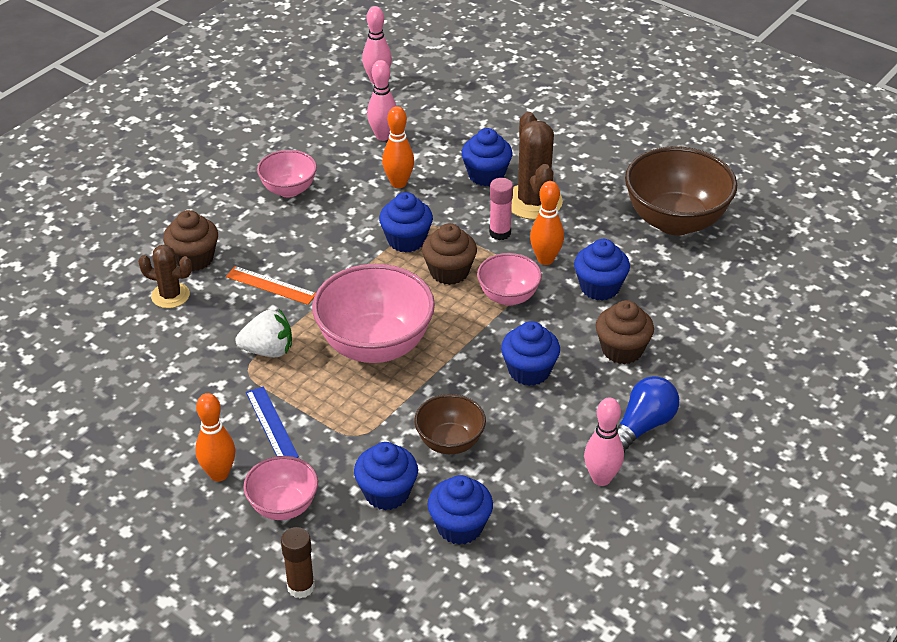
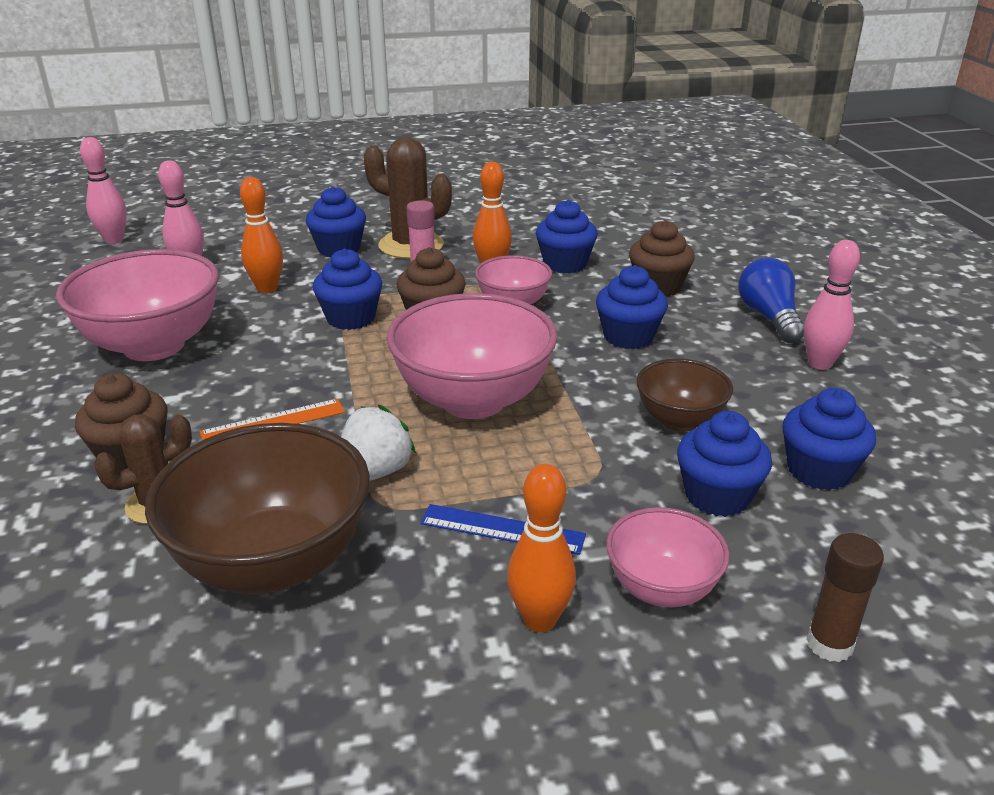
camera: 50 degrees left, 10 degrees down
(289, 190) = (154, 346): pink bowl -> pink bowl, size x1.81
(675, 221) = (534, 208): brown bowl -> brown bowl (273, 563)

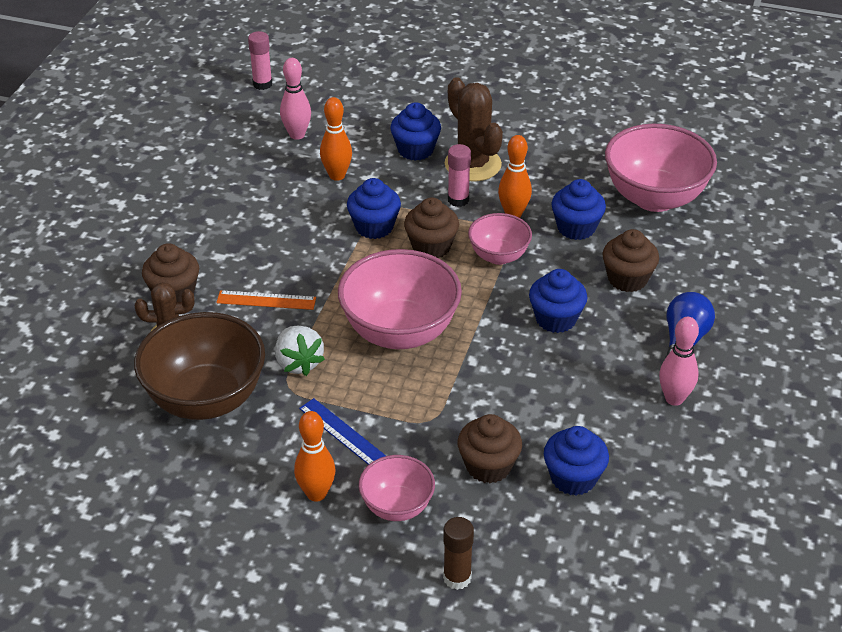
camera: 30 degrees right, 10 degrees up
(114, 240) = (262, 84): pink bowling pin -> pink glue stick
(154, 346) = (233, 205): pink bowl -> pink bowl (654, 198)
(374, 473) = (298, 363): white strawberry -> white strawberry turned 90 degrees clockwise
(679, 420) = (520, 403): brown bowl -> none
(717, 496) = (488, 466): blue cupcake -> brown cupcake

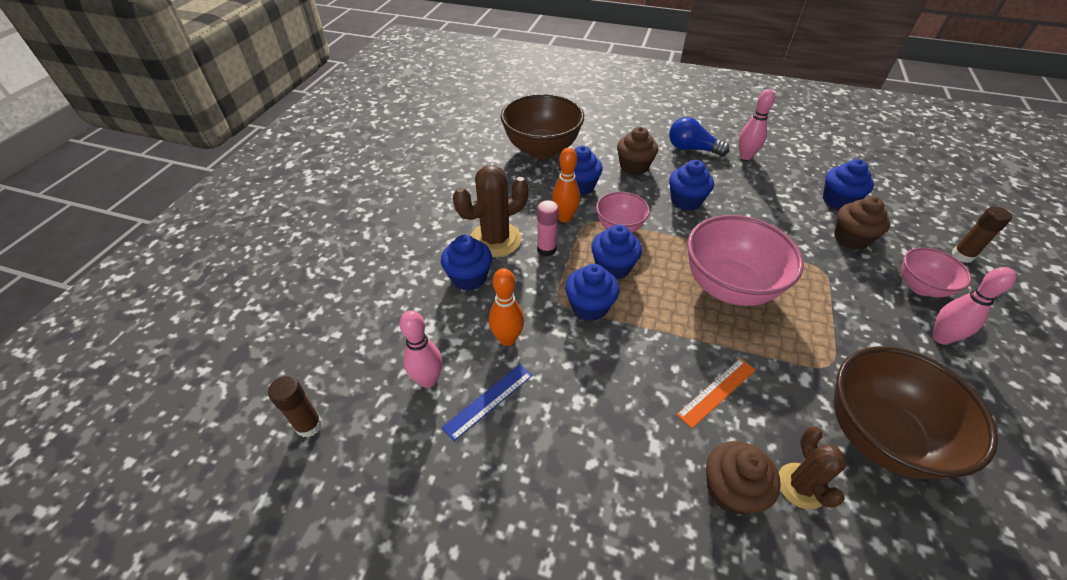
camera: 90 degrees left, 5 degrees up
(262, 84) = (309, 425): pink glue stick -> brown glue stick
(266, 300) = (717, 391): orange ruler -> orange ruler turned 45 degrees clockwise
(298, 363) = (795, 358): white strawberry -> none
(316, 493) = (941, 338): orange bowling pin -> pink bowling pin
(341, 432) = (864, 323): blue ruler -> blue ruler (488, 401)
(431, 246) = (613, 267): brown cupcake -> blue cupcake
(654, 198) = (541, 149): pink bowl -> brown bowl

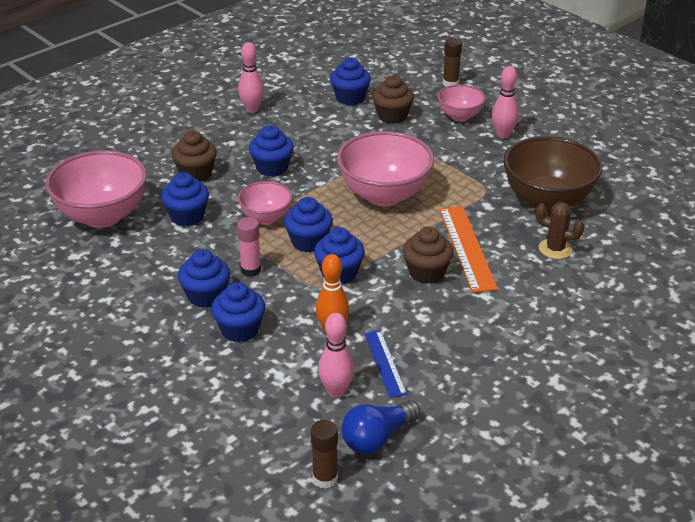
camera: 60 degrees left, 10 degrees down
(495, 239) = (206, 296): brown cactus -> blue cupcake
(541, 149) = (102, 216): brown bowl -> pink bowl
(564, 218) = (220, 243): orange bowling pin -> none
(692, 149) = (209, 131): blue light bulb -> blue light bulb (377, 438)
(717, 391) = (467, 248): orange ruler -> orange ruler, size x1.63
(731, 490) = (538, 278): brown cupcake -> brown cupcake (426, 272)

